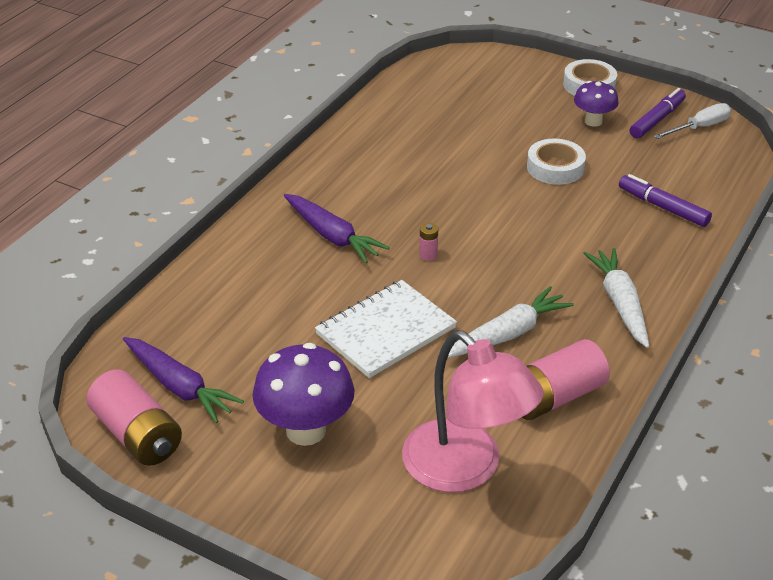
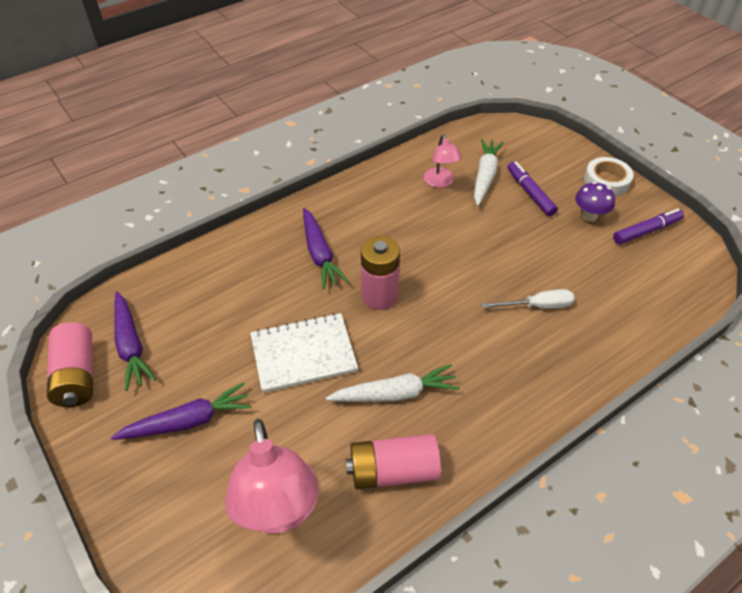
camera: 25 degrees right, 10 degrees up
(306, 430) = (188, 421): purple mushroom -> purple carrot
(416, 131) = (440, 182): none -> pink lamp
(428, 255) = (379, 296): pink battery -> pink battery, size x2.40
(555, 167) = (531, 249): white tape -> none
(620, 303) = (505, 399): white carrot -> white carrot (485, 176)
(663, 207) = (600, 318): purple marker -> purple marker (530, 193)
(699, 127) = (680, 250): white screwdriver -> white screwdriver (537, 306)

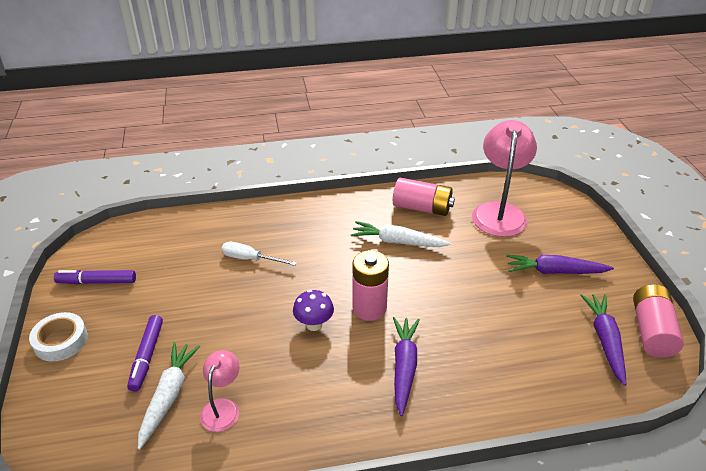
camera: 155 degrees left, 10 degrees down
(303, 354) = (454, 286): white notebook -> none
(485, 176) = (169, 396): white carrot -> white carrot turned 150 degrees clockwise
(589, 216) = (124, 312): purple mushroom -> purple mushroom (314, 324)

